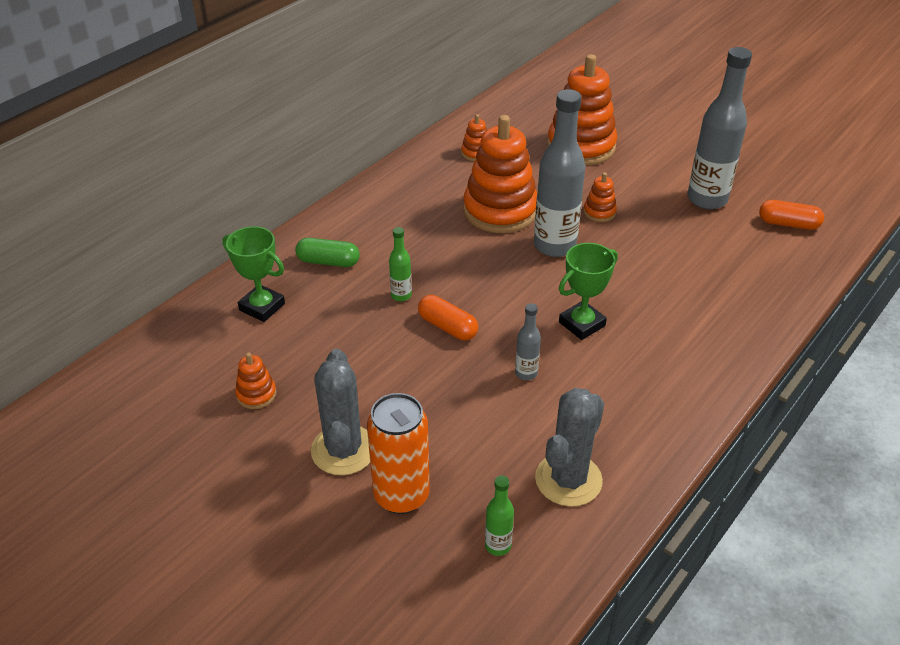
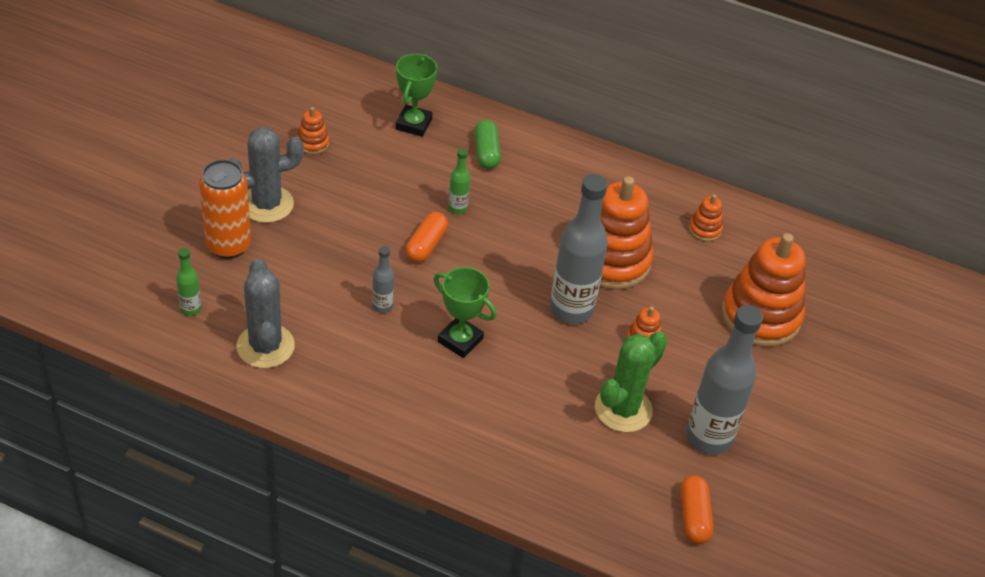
camera: 70 degrees right, 5 degrees up
(568, 479) = (265, 346): grey cactus -> grey cactus turned 60 degrees clockwise
(675, 238) = (623, 409): none -> green cactus

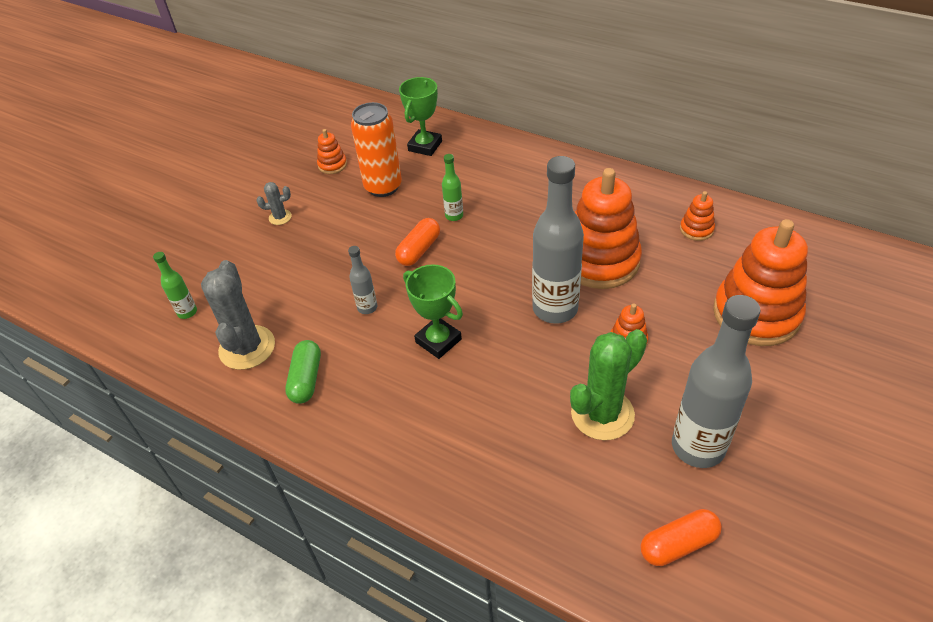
camera: 15 degrees right, 0 degrees up
(228, 245) = (237, 254): orange can -> orange can (383, 187)
(267, 204) = (280, 217): grey cactus -> grey cactus, size x0.48
(486, 152) = (488, 167): green capsule -> green capsule (306, 379)
(693, 517) = (678, 544): orange capsule -> orange capsule turned 60 degrees clockwise

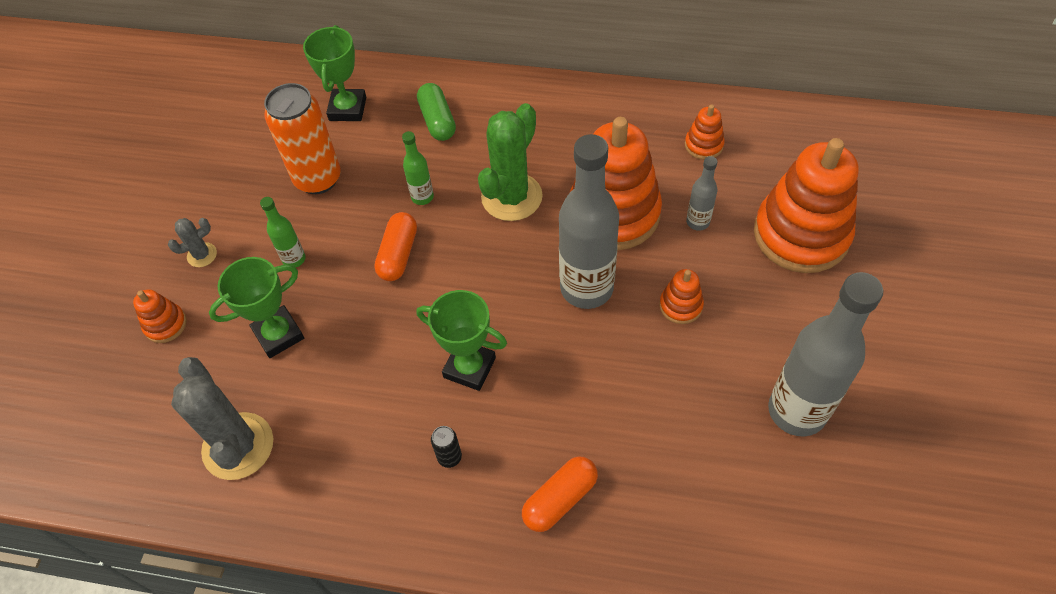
camera: 20 degrees left, 10 degrees up
(187, 312) = (137, 421): green bottle -> green bottle (294, 259)
(306, 379) = (331, 465): green capsule -> green capsule (437, 120)
(309, 282) = (279, 335): none -> green trophy
(332, 165) = (239, 163): orange stacking toy -> orange stacking toy (165, 324)
(367, 307) = (366, 349): grey bottle -> grey bottle (697, 222)
(395, 399) = (449, 457): none -> black can
(602, 414) = (686, 403): green cactus -> green cactus (511, 197)
(678, 544) = (816, 529): orange capsule -> orange capsule (560, 499)

